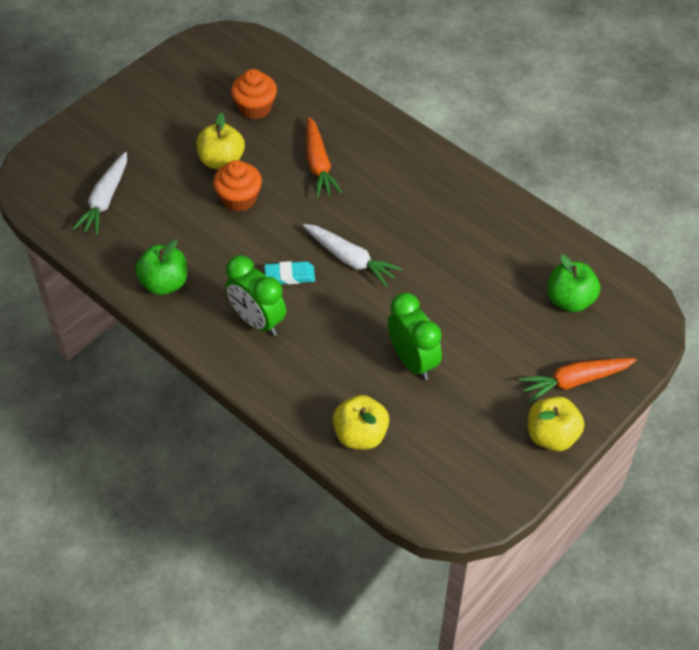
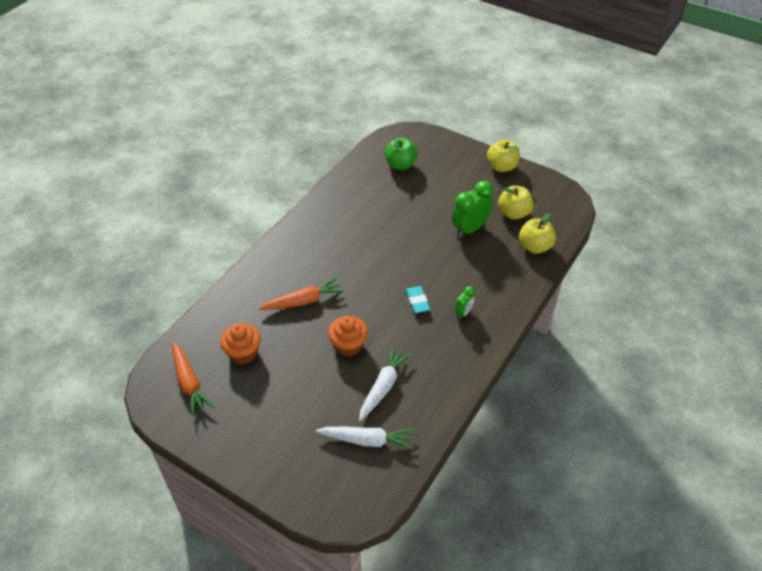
camera: 100 degrees left, 5 degrees down
(164, 283) = (445, 376): green apple -> none
(221, 161) = (308, 364): yellow apple -> yellow apple (513, 213)
(257, 321) = (463, 313): green clock -> green clock, size x0.53
(350, 259) = (394, 270): white carrot -> white carrot (383, 386)
(575, 381) = (460, 160): orange carrot -> orange carrot (189, 383)

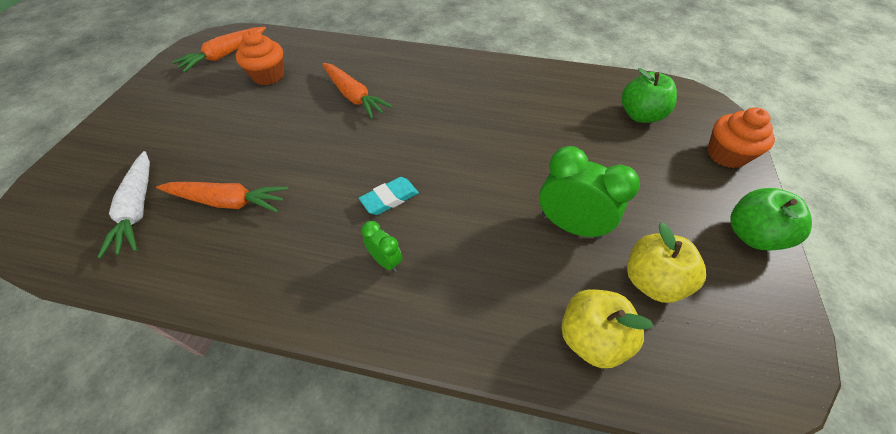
camera: 70 degrees right, 5 degrees up
(348, 345) = (294, 150): orange cupcake -> orange cupcake (726, 155)
(383, 386) = (228, 201): white carrot -> orange carrot
(463, 313) = (385, 261): green clock -> green clock turned 150 degrees counterclockwise
(501, 167) = (751, 235): yellow apple -> green apple

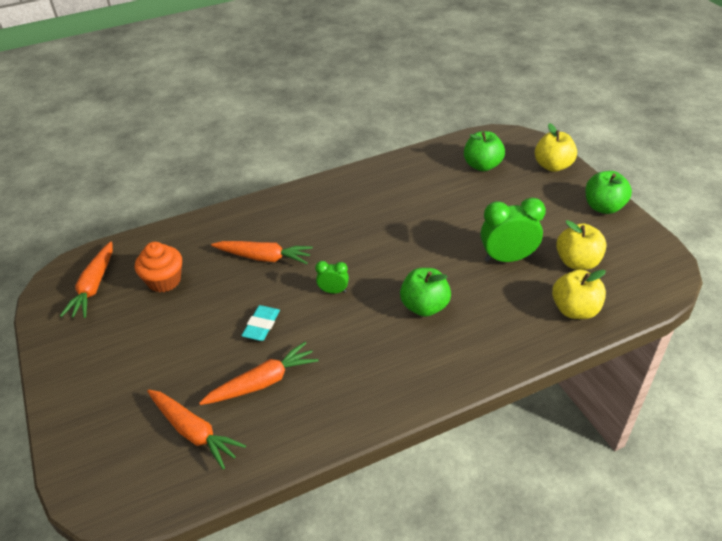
camera: 35 degrees left, 10 degrees down
(138, 208) = (194, 431): white carrot -> orange carrot
(385, 261) = (421, 345): green clock -> green clock (333, 291)
(389, 198) = (379, 309): turquoise eraser -> turquoise eraser (261, 325)
(432, 223) = (424, 306): none -> green apple
(726, 155) = (553, 166): orange cupcake -> yellow apple

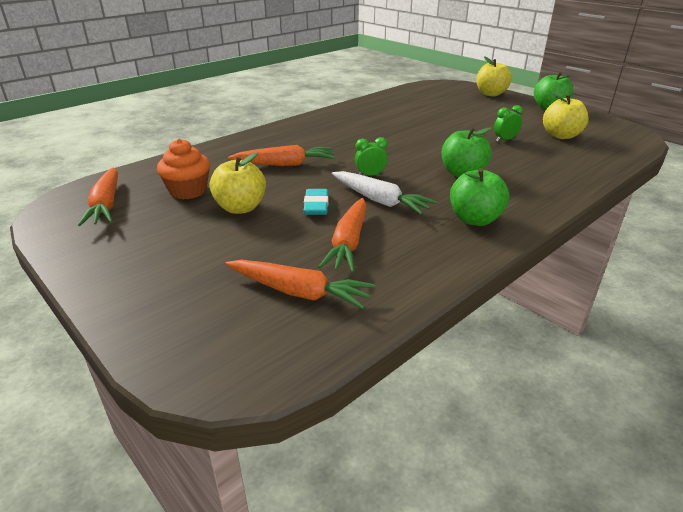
camera: 20 degrees left, 10 degrees down
(262, 382) = (348, 243): orange carrot -> orange carrot turned 150 degrees clockwise
(321, 331) = (379, 200): none -> white carrot
(482, 165) = (436, 98): green apple -> green apple (475, 219)
(507, 258) = (505, 140): green clock -> green clock, size x0.53
(575, 310) = (587, 159): yellow apple -> yellow apple (240, 208)

